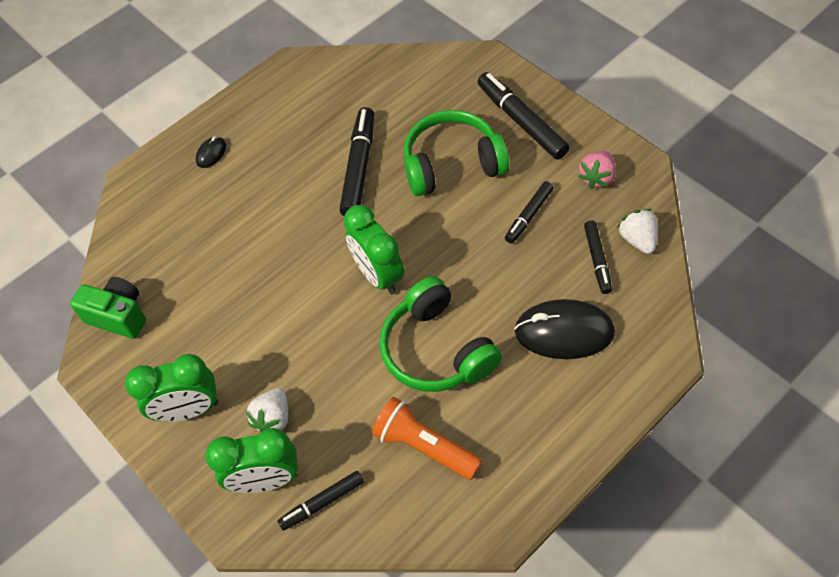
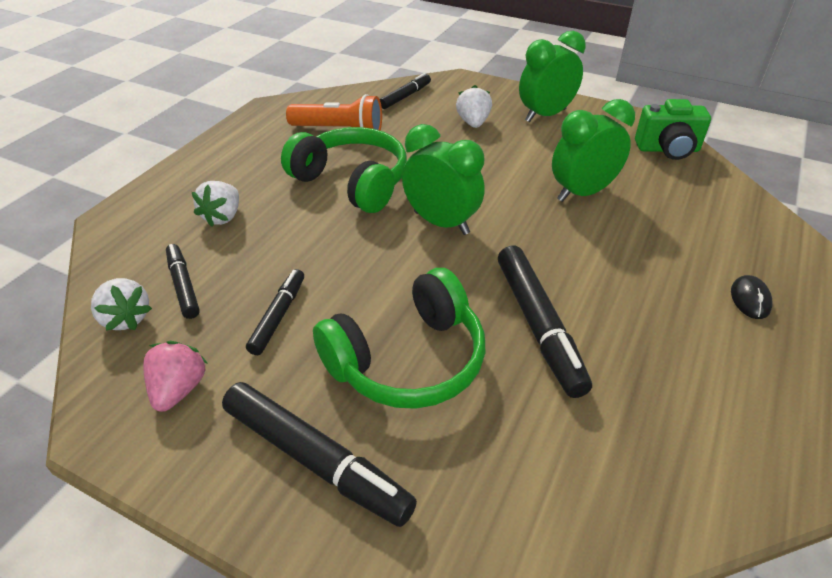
camera: 155 degrees right, 15 degrees down
(265, 480) = (455, 98): green clock -> green clock (582, 193)
(564, 332) = (223, 217): black mouse -> white strawberry

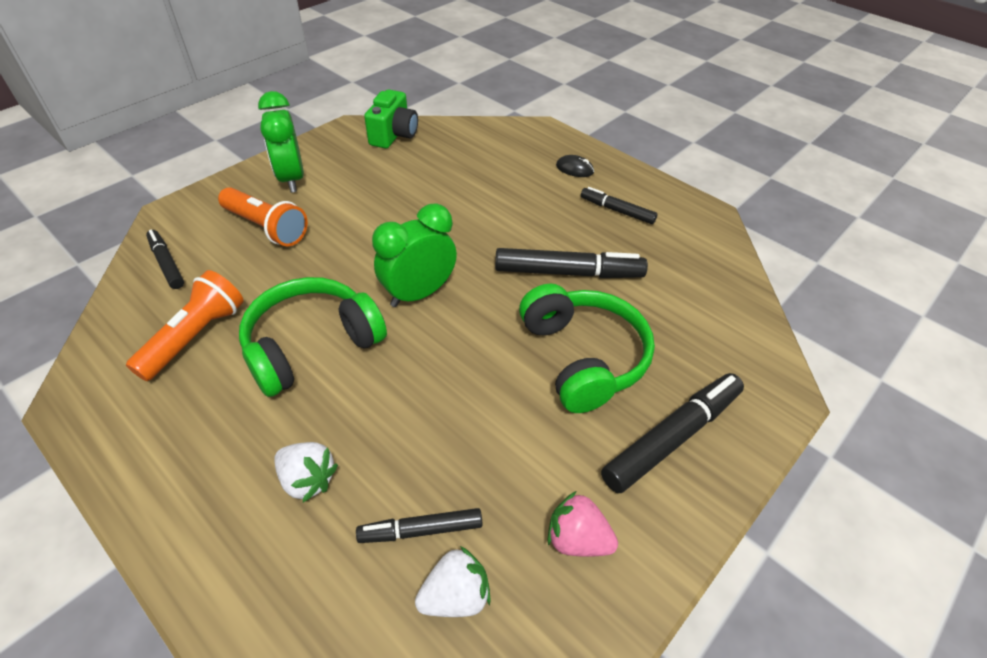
camera: 75 degrees left, 5 degrees up
(278, 316) = (502, 443): black marker -> black marker (617, 211)
(473, 123) = (266, 228): white strawberry -> orange flashlight
(582, 193) = (424, 198): green clock -> none

